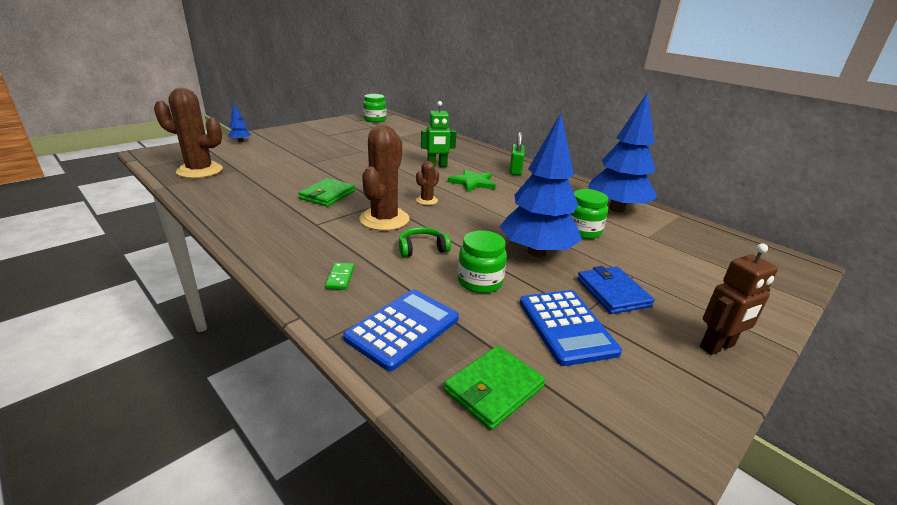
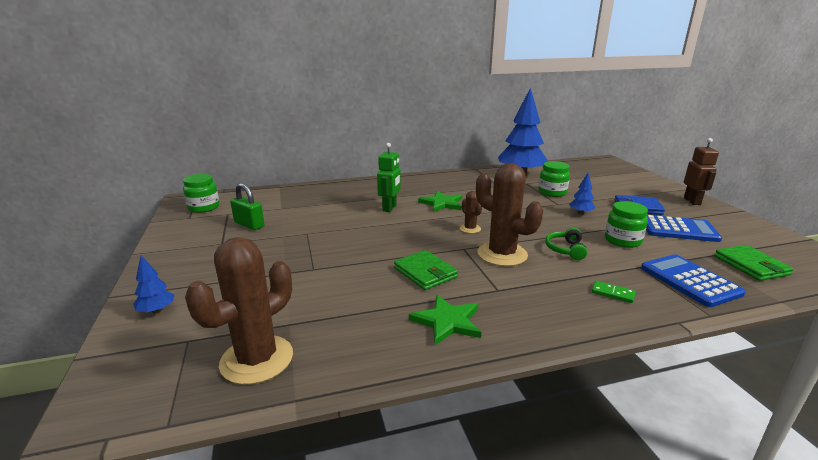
camera: 60 degrees left, 5 degrees down
(258, 212) = (447, 321): none -> green star
(515, 170) = (427, 183): green padlock -> green padlock (249, 224)
(536, 252) = (580, 213): blue tree -> blue tree, size x0.42

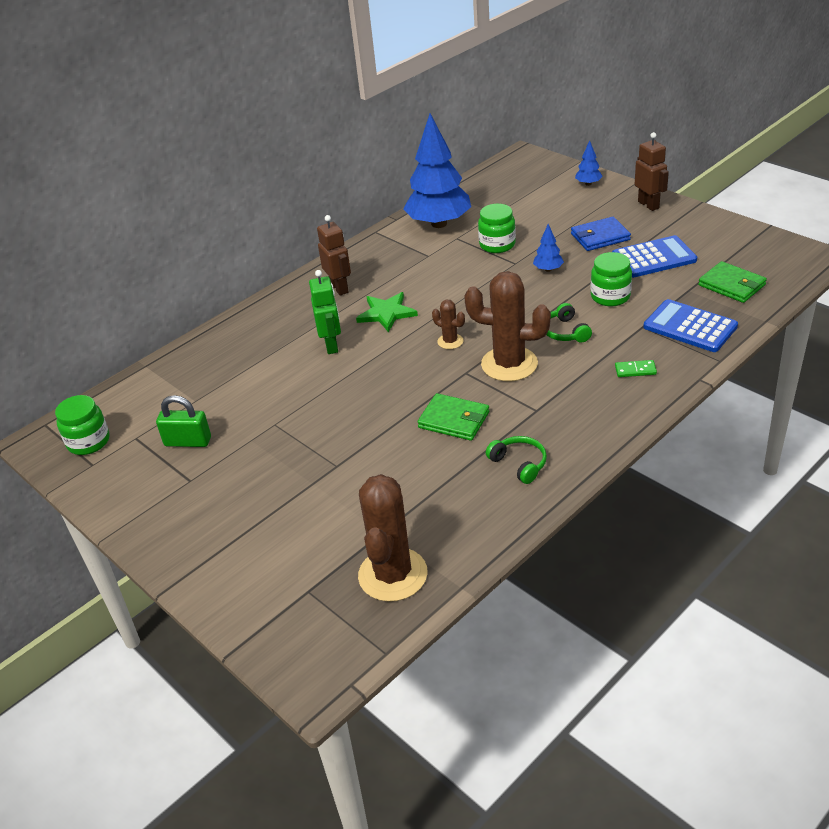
camera: 25 degrees left, 15 degrees up
(157, 311) = (234, 582): blue tree -> blue tree (588, 184)
(426, 185) = (339, 288): none -> brown robot
(447, 321) = (519, 464): green star -> green headphones

